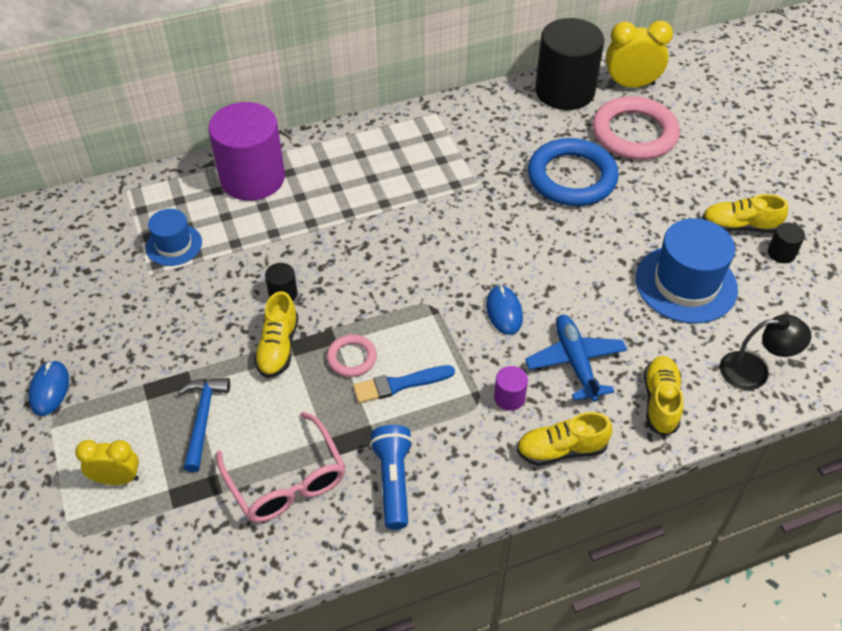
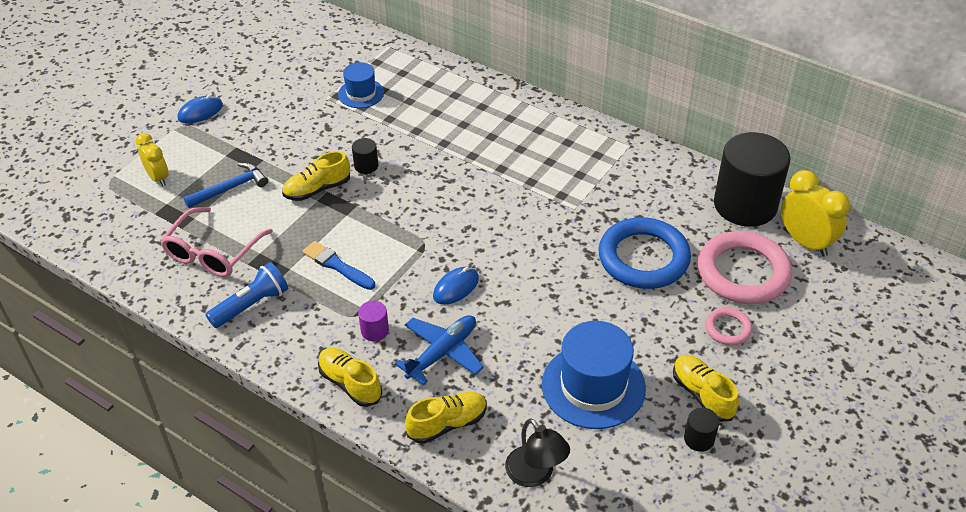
camera: 55 degrees right, 5 degrees down
(252, 178) = (457, 93): purple cylinder -> none
(351, 358) = (339, 229): pink ring -> pink ring (728, 329)

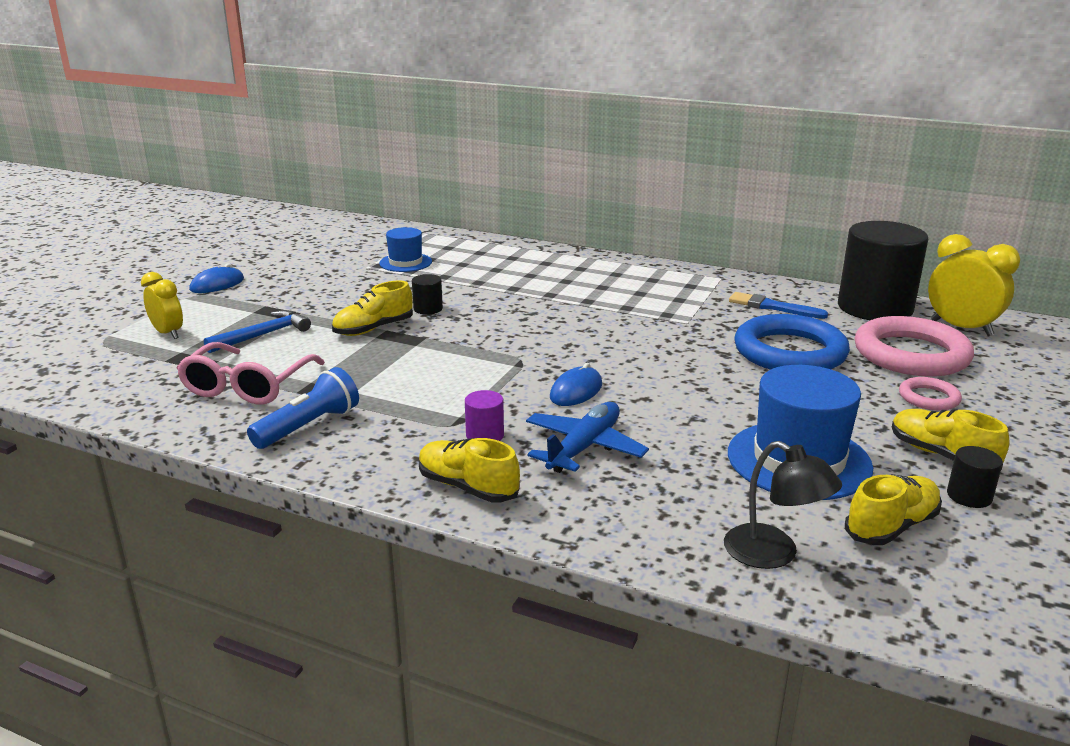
camera: 10 degrees left, 20 degrees down
(337, 265) = (416, 385): blue brush -> blue brush (772, 307)
(447, 424) = (622, 514): yellow shoe -> yellow shoe (891, 526)

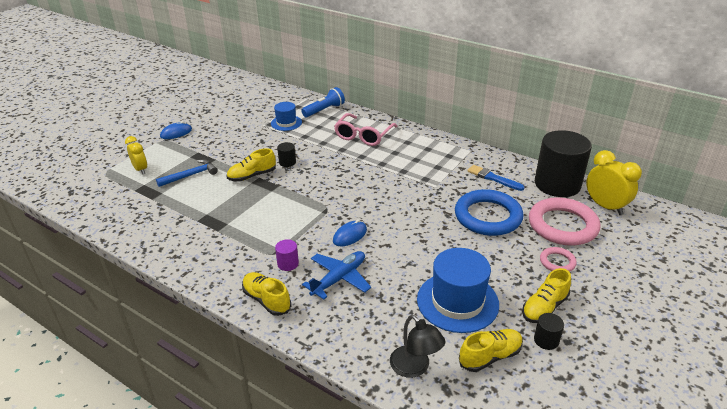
camera: 10 degrees right, 10 degrees up
(247, 386) = (172, 214): pink glasses -> pink glasses (363, 136)
(309, 426) = (196, 247): blue flashlight -> blue flashlight (324, 110)
(942, 455) = (544, 307): yellow shoe -> yellow shoe turned 105 degrees counterclockwise

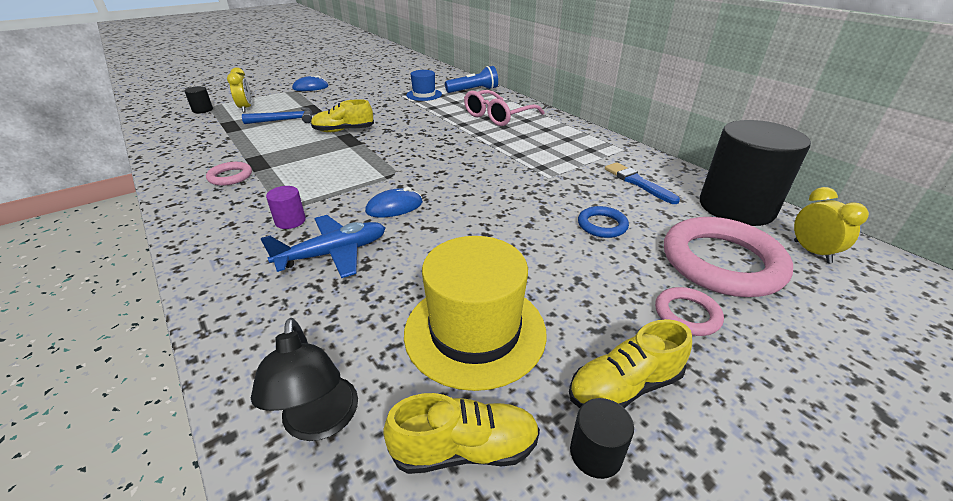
camera: 20 degrees right, 0 degrees up
(204, 239) = (230, 176): none -> pink ring
(266, 300) = (221, 256): yellow shoe -> none
(287, 162) = (392, 125): black cylinder -> black cylinder (202, 110)
(457, 302) = (475, 331): blue hat -> yellow hat
(488, 216) = (602, 225): blue ring -> blue ring, size x0.48
(605, 206) = (811, 252): yellow clock -> yellow clock, size x0.65

